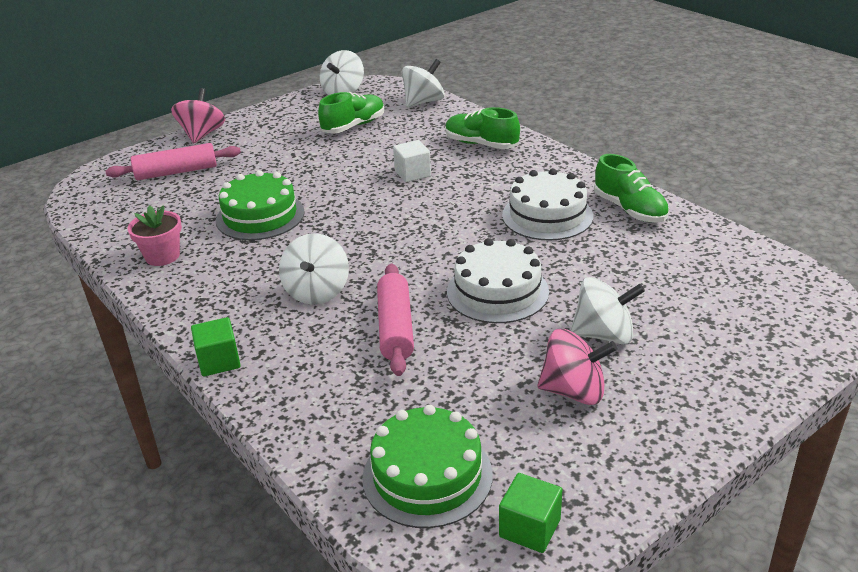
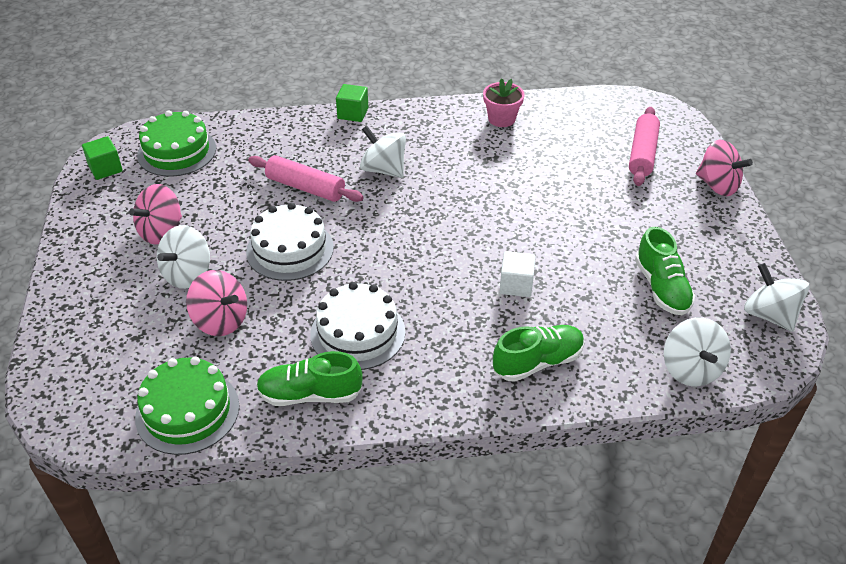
camera: 120 degrees right, 10 degrees up
(260, 216) = (519, 175): green cake -> green cake (187, 411)
(626, 284) = (221, 320): none -> pink spinning top

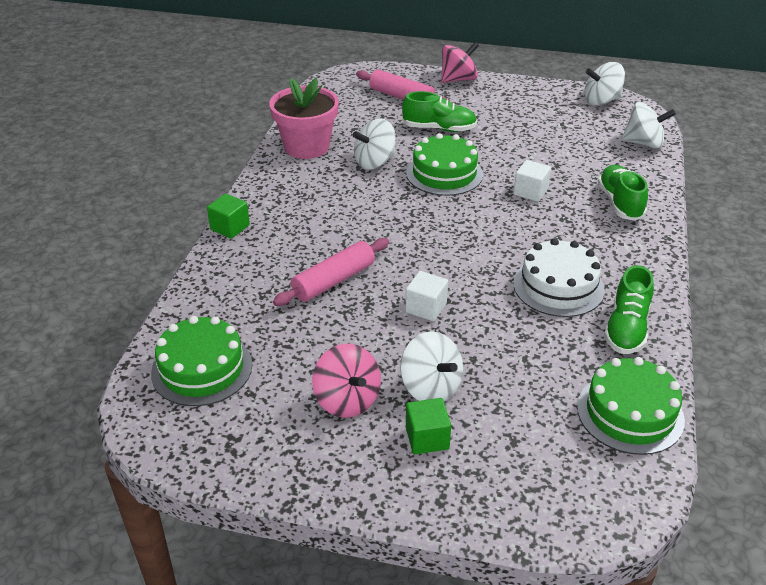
camera: 70 degrees left, 5 degrees down
(105, 169) = (191, 439): green cube -> green cube (427, 438)
(221, 320) = (511, 372): pink spinning top -> none
(290, 249) = (426, 308): white cake -> white cube
(383, 169) = (337, 227): white spinning top -> white spinning top (374, 162)
(501, 119) = (306, 147): pink flower pot -> pink flower pot, size x1.68
(512, 216) = (444, 173): none -> green cake
(662, 288) = (559, 131): green shoe -> green shoe (439, 128)

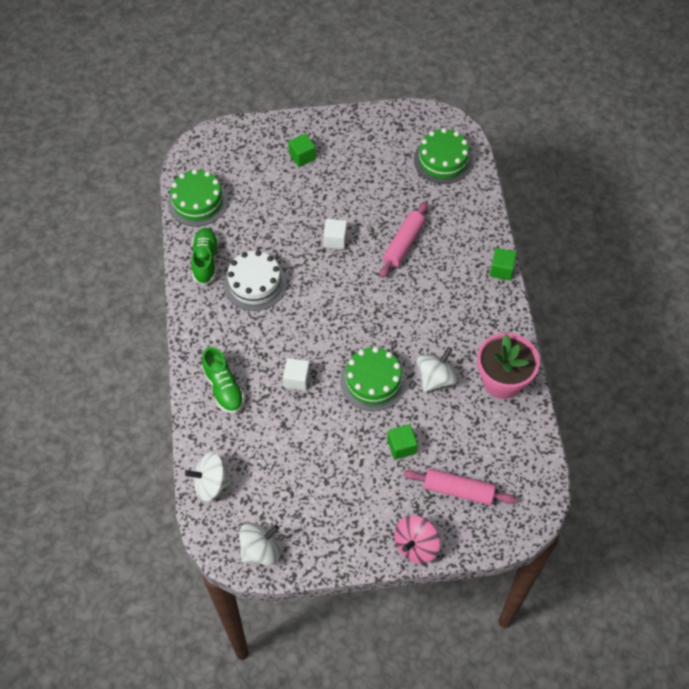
camera: 160 degrees right, 20 degrees up
(347, 400) = (353, 165): pink spinning top -> none
(430, 387) = (311, 186): white spinning top -> none
(439, 128) = (401, 446): green shoe -> green cube

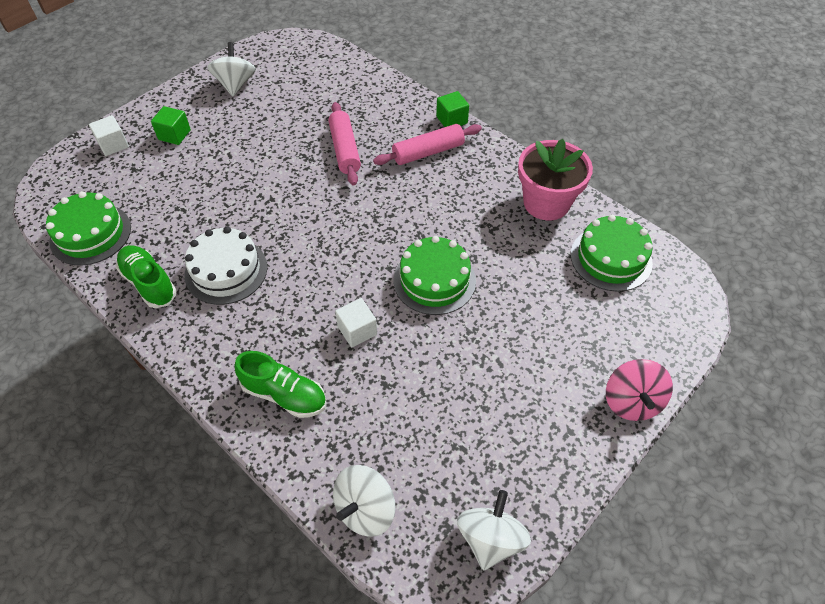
camera: 40 degrees left, 5 degrees down
(335, 240) = (275, 183): white cube -> white cube (113, 145)
(401, 446) = (521, 319): green cube -> none
(436, 378) = (488, 239): white spinning top -> white spinning top (235, 84)
(443, 160) = (315, 69): green cake -> green cake (611, 258)
(458, 490) = (611, 320): pink rolling pin -> pink rolling pin (428, 152)

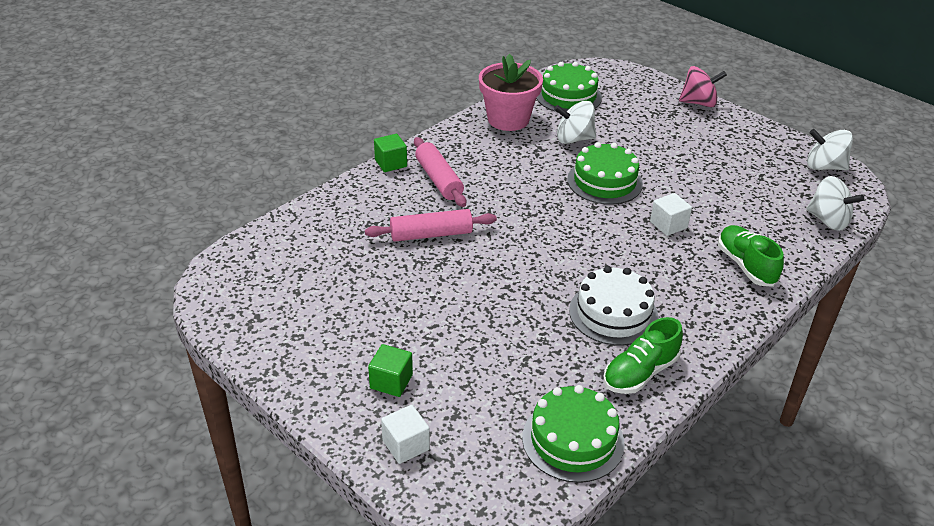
camera: 90 degrees left, 15 degrees down
(235, 84) = (294, 331): white spinning top -> white spinning top (574, 139)
(284, 394) = (745, 265): green shoe -> green shoe turned 45 degrees counterclockwise

